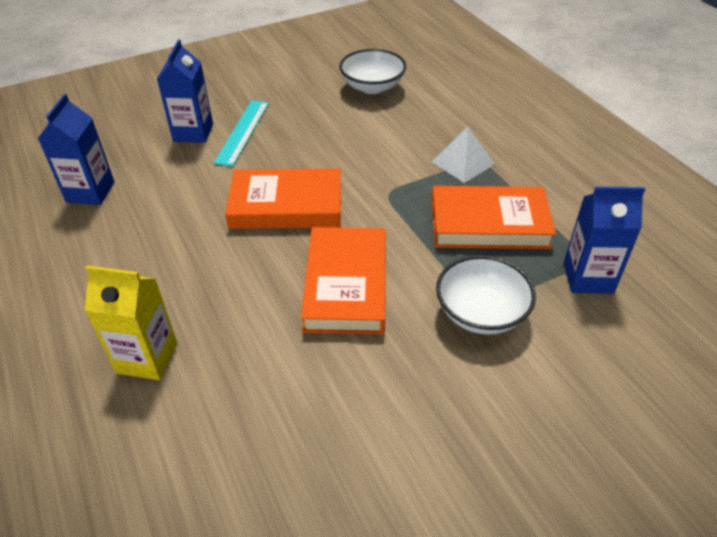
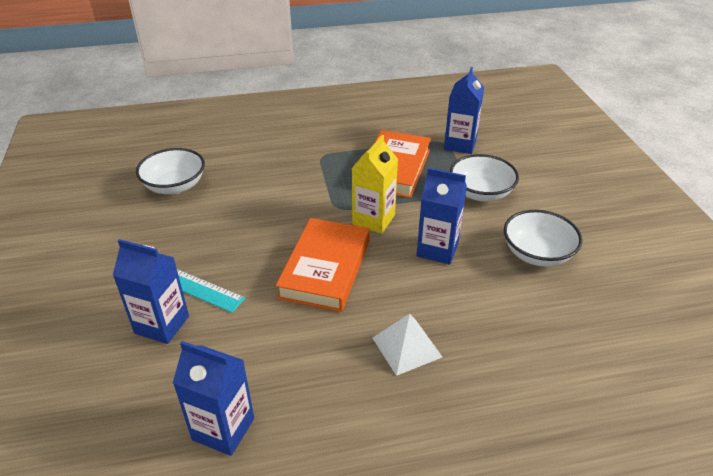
camera: 75 degrees left, 5 degrees down
(147, 358) = (493, 383): yellow carton -> yellow carton (373, 220)
(346, 285) = (437, 249): orange book -> blue carton
(373, 385) = (537, 254): none -> white bowl
(463, 163) = (319, 163): white pyramid -> white pyramid (407, 347)

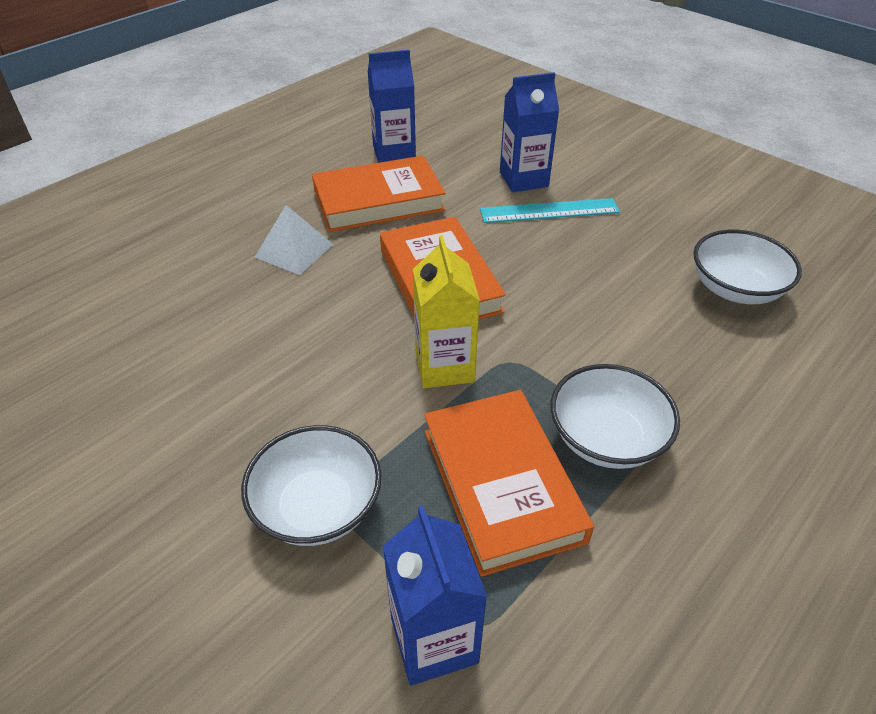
camera: 145 degrees right, 5 degrees up
(298, 366) = (378, 201): none -> orange book
(437, 249) = (327, 364): blue carton -> none
(537, 254) = (182, 424): white bowl -> white bowl (606, 438)

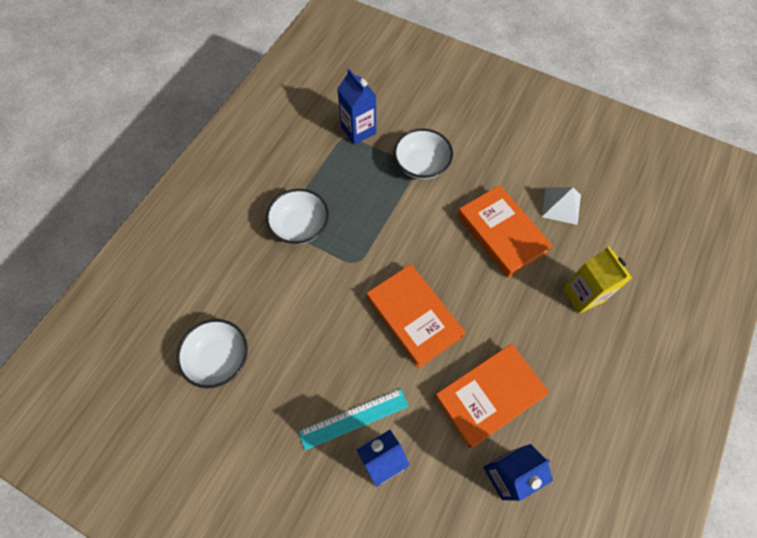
camera: 165 degrees right, 20 degrees up
(294, 250) = (521, 322): white pyramid -> white pyramid (561, 205)
(444, 366) = (390, 250): yellow carton -> yellow carton (583, 295)
(501, 484) = (346, 192): orange book -> orange book (501, 233)

